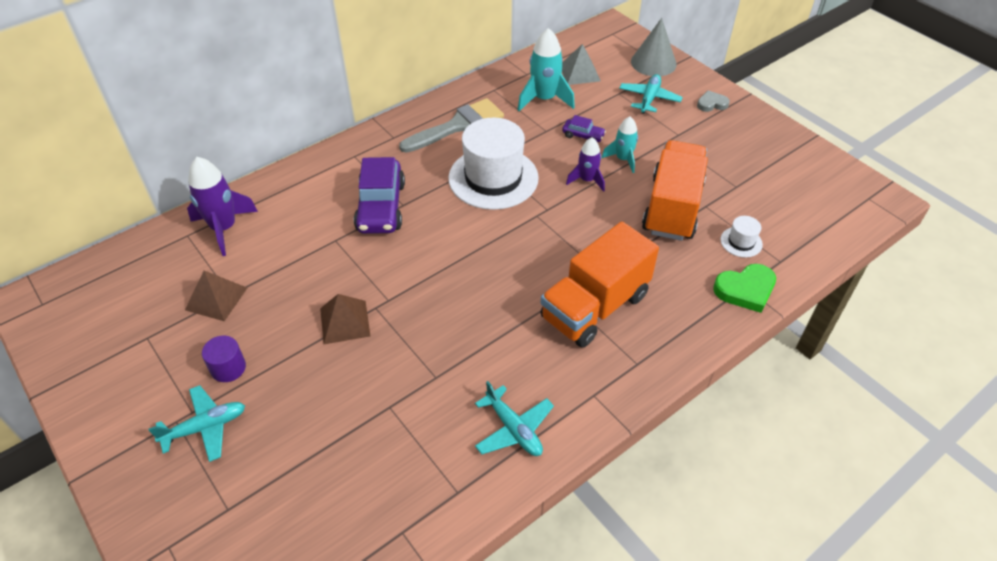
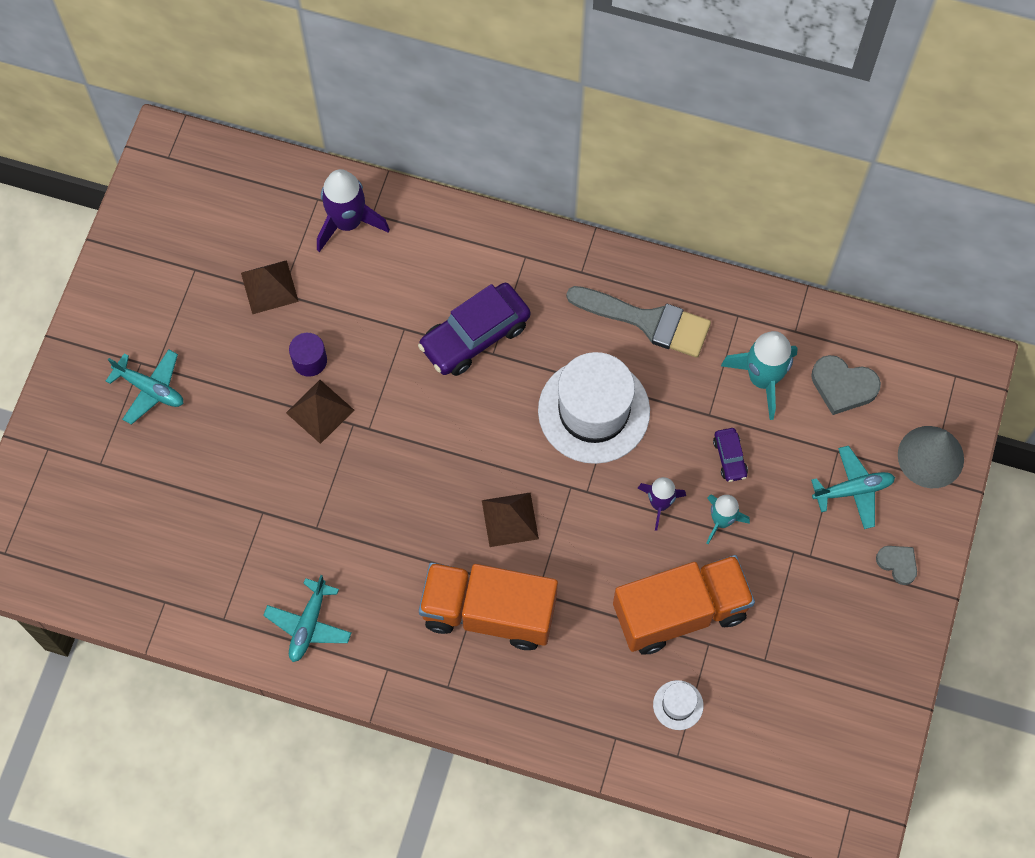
camera: 55 degrees right, 20 degrees up
(228, 368) = (211, 358): purple cylinder -> purple cylinder (309, 360)
(532, 258) = (510, 519): none -> brown pyramid
(579, 73) = (843, 386): grey pyramid -> grey heart
(745, 290) = (610, 740): green heart -> none

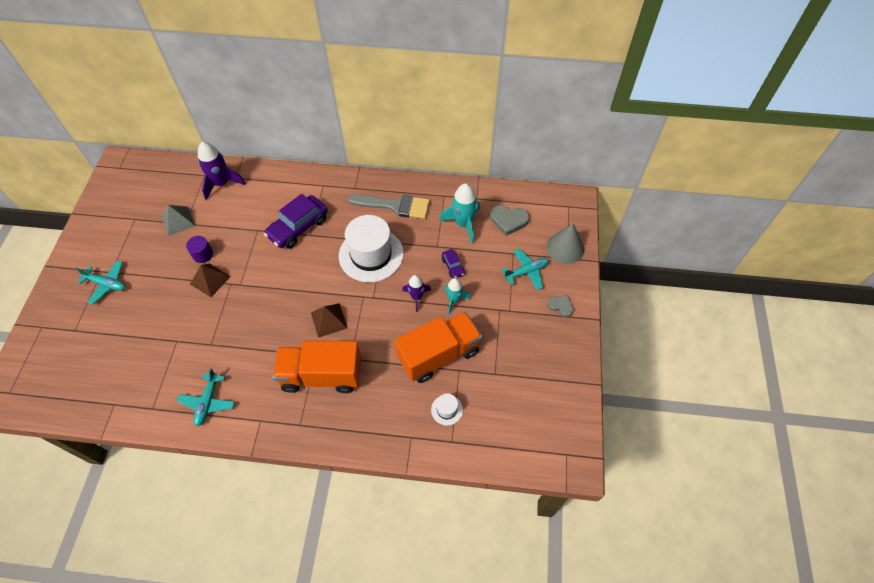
camera: 10 degrees left, 10 degrees down
(269, 287) = (178, 221): brown pyramid -> grey pyramid

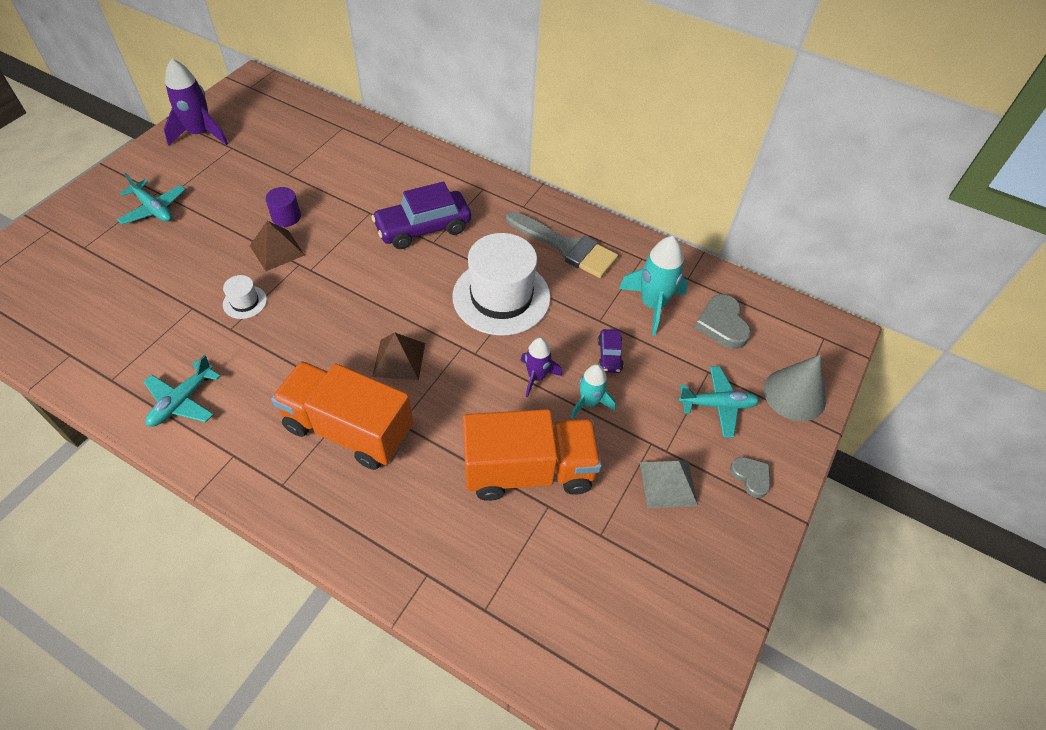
camera: 20 degrees right, 5 degrees down
(178, 221) = (280, 168): grey pyramid -> grey pyramid (668, 483)
(222, 183) = (358, 144): purple rocket -> purple rocket (200, 134)
(447, 410) = (501, 557): white hat -> white hat (245, 302)
(508, 221) = (722, 324): grey heart -> grey heart turned 45 degrees clockwise

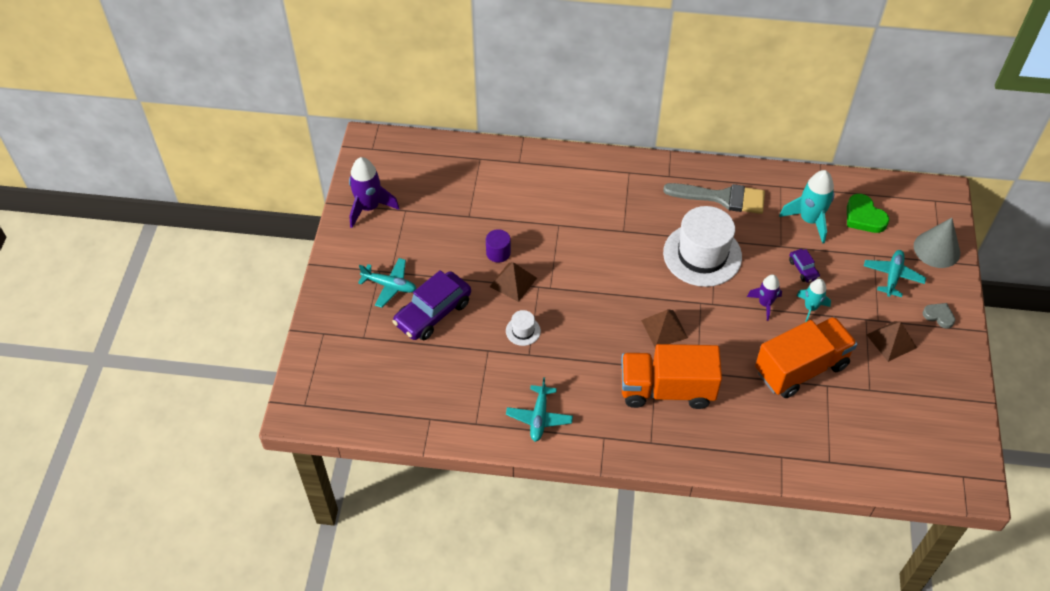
camera: 20 degrees left, 0 degrees up
(423, 228) = (608, 222): purple car -> purple car (433, 313)
(668, 483) = (891, 341): grey pyramid -> brown pyramid
(717, 405) = (892, 276): turquoise plane -> turquoise plane turned 45 degrees counterclockwise
(722, 324) = (864, 217): grey heart -> green heart

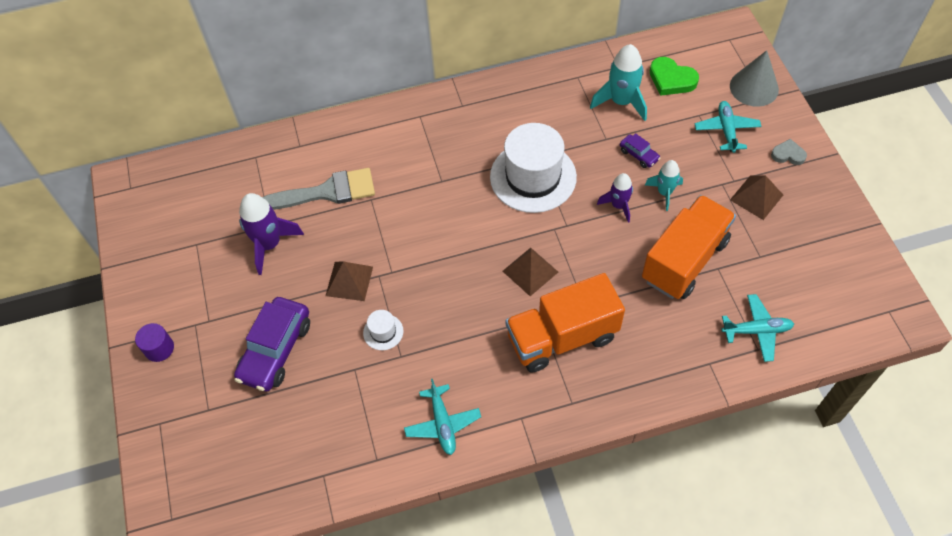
camera: 20 degrees left, 5 degrees up
(369, 207) = (154, 256): purple rocket -> purple rocket (269, 244)
(390, 286) = (214, 337): turquoise plane -> turquoise plane (756, 331)
(498, 253) = (319, 254): purple cylinder -> purple cylinder (159, 348)
(722, 198) = (526, 109): grey brush -> grey brush (327, 192)

